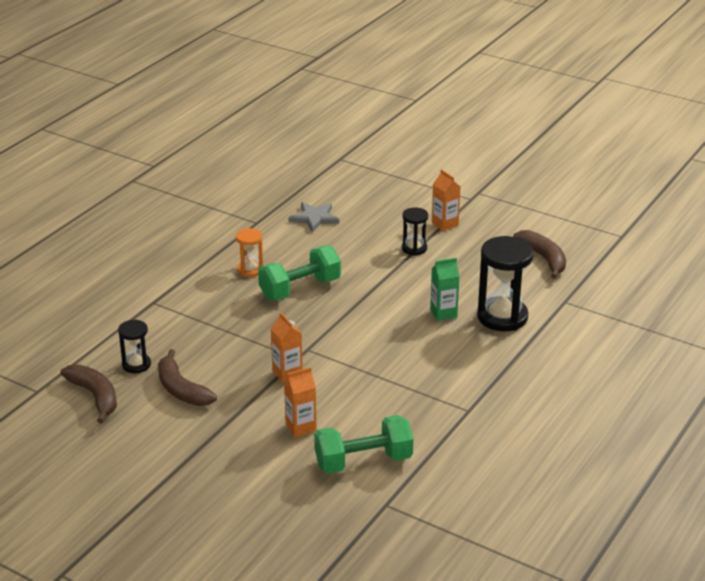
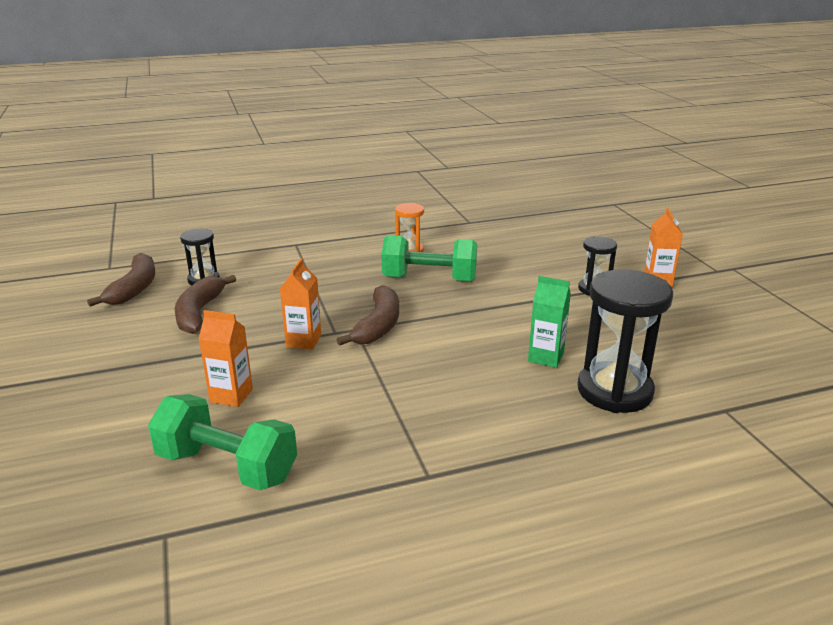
camera: 40 degrees right, 5 degrees down
(314, 218) = (526, 235): grey star -> none
(543, 258) = (748, 353): brown banana -> brown banana (378, 325)

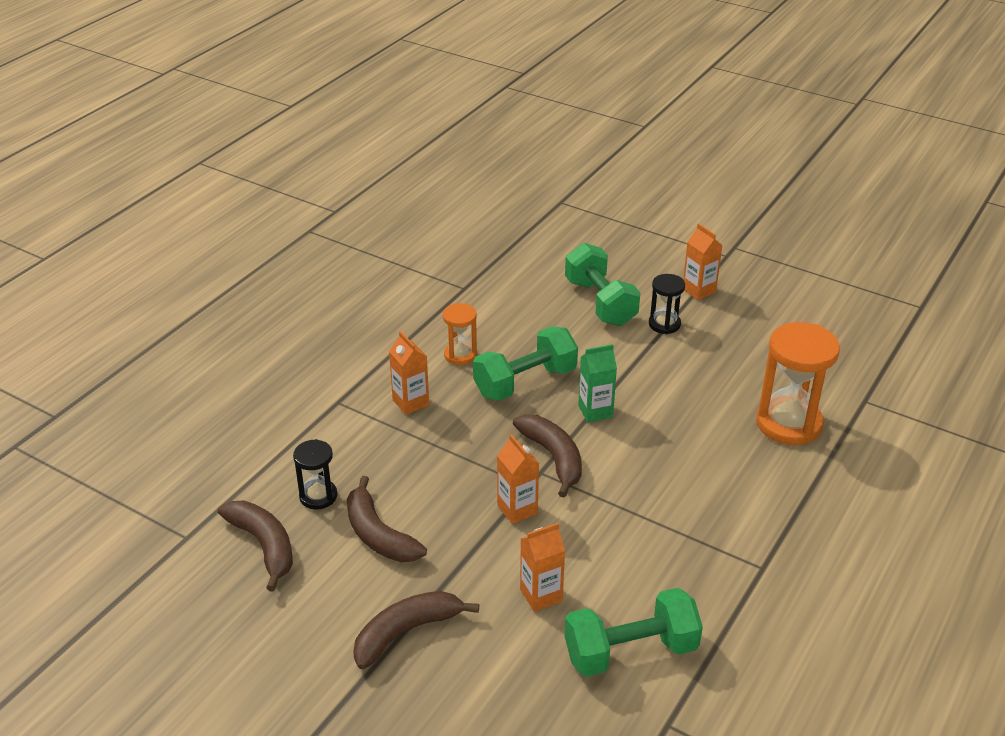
camera: 40 degrees left, 10 degrees up
(119, 368) = (406, 632): none -> brown banana
(336, 260) = (410, 402): none -> orange carton
(545, 357) = (712, 418): green carton -> green carton (595, 411)
(559, 260) = (600, 302): none -> green dumbbell
(614, 391) = (788, 424): black hourglass -> orange hourglass

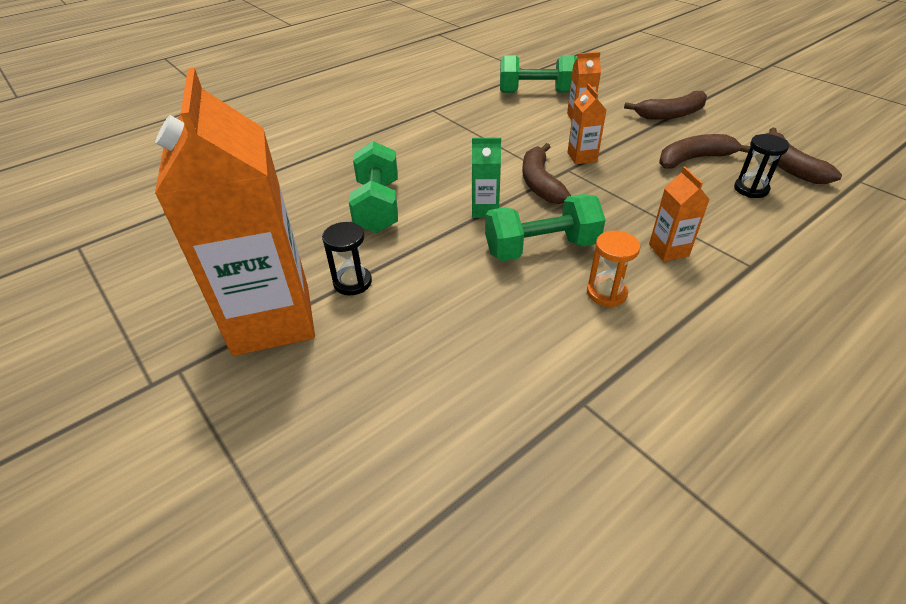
camera: 160 degrees left, 5 degrees up
(378, 534) = (694, 159): brown banana -> brown banana turned 90 degrees counterclockwise
(600, 302) = (404, 329): green dumbbell -> green dumbbell (377, 206)
(699, 290) = (272, 319): orange carton -> orange carton, size x2.44
(788, 424) = (331, 174): orange hourglass -> none

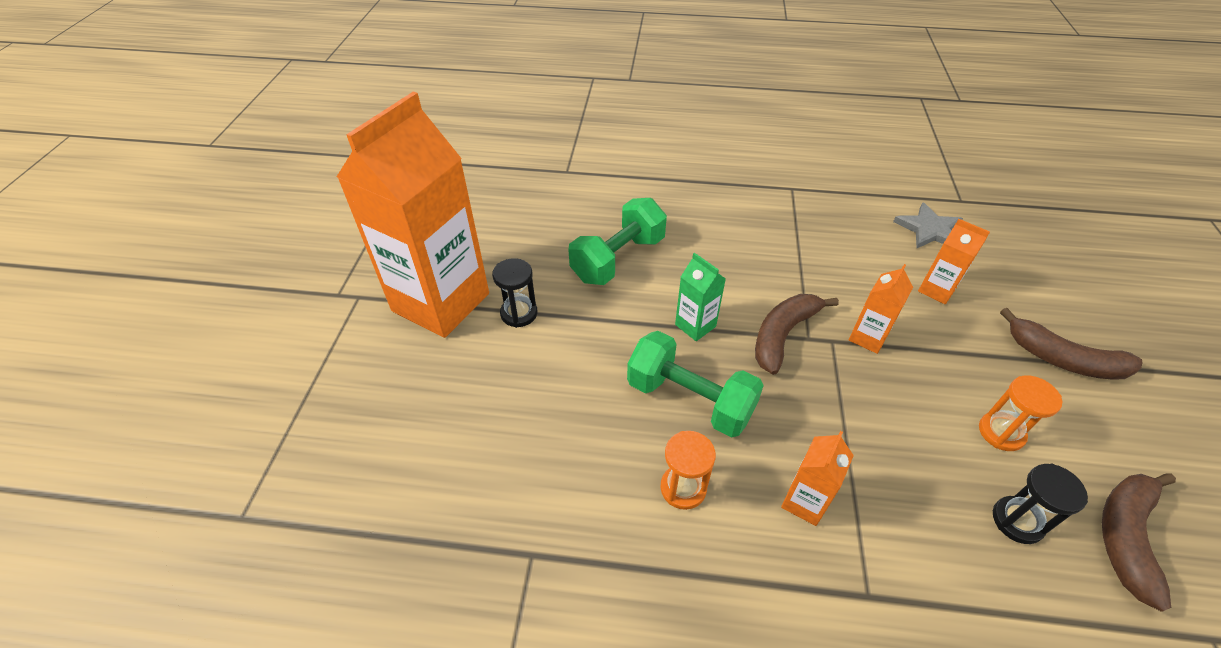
camera: 45 degrees right, 5 degrees up
(536, 92) = (929, 230): green dumbbell -> grey star
(694, 159) = (1001, 432): brown banana -> orange hourglass

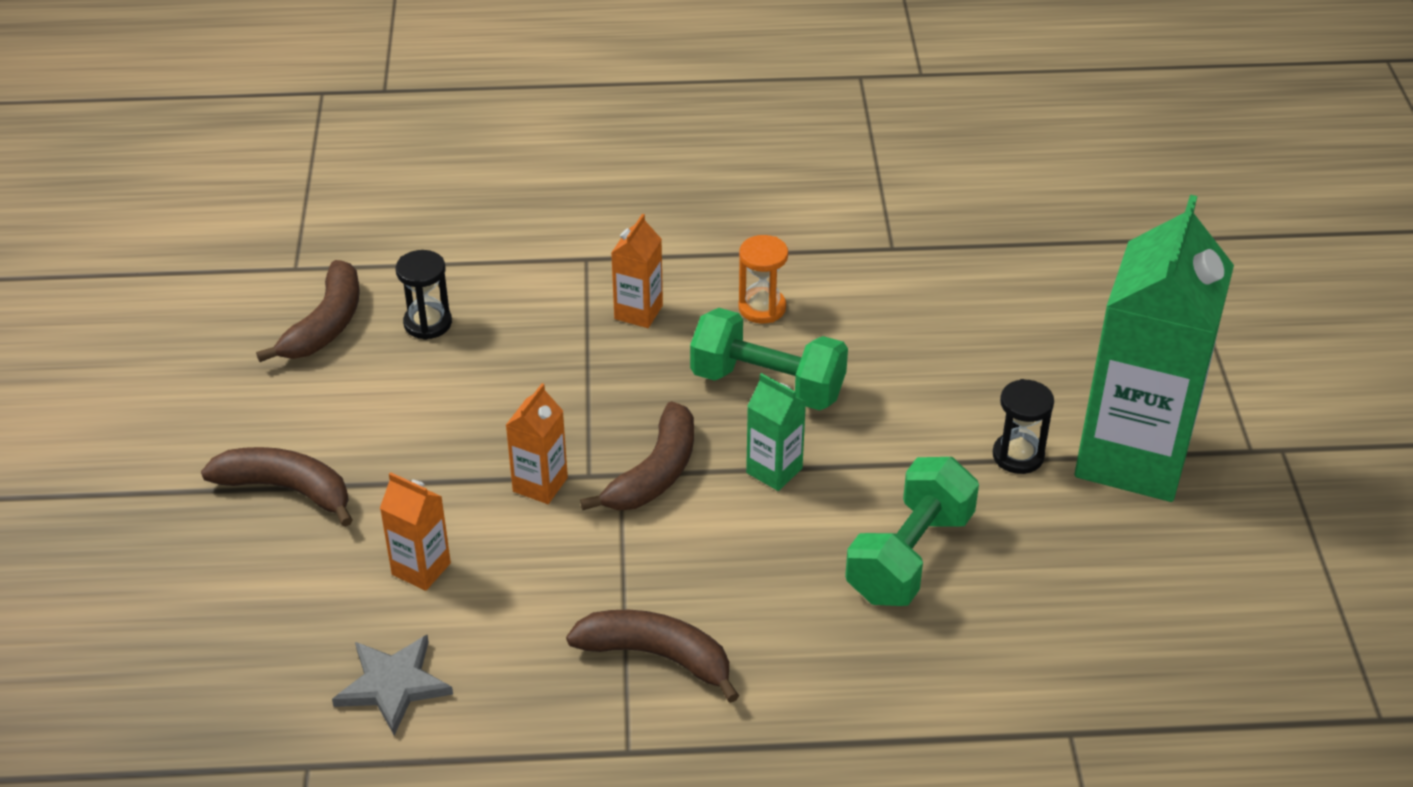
camera: 170 degrees right, 5 degrees down
(441, 302) = (1133, 457): orange carton -> green carton
(778, 226) = (657, 656): none -> brown banana
(1001, 432) = (408, 396): orange hourglass -> none

